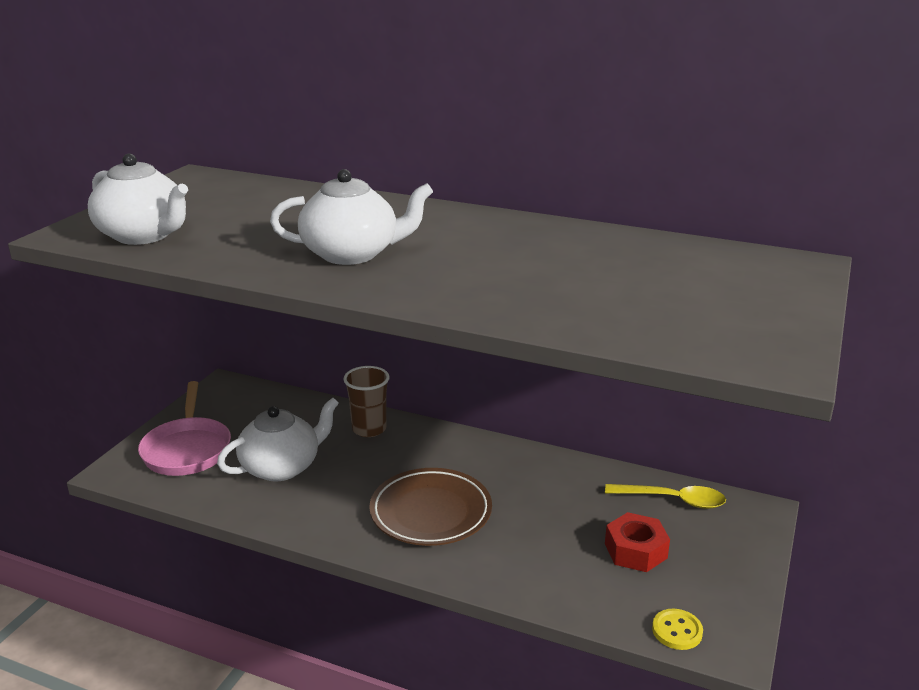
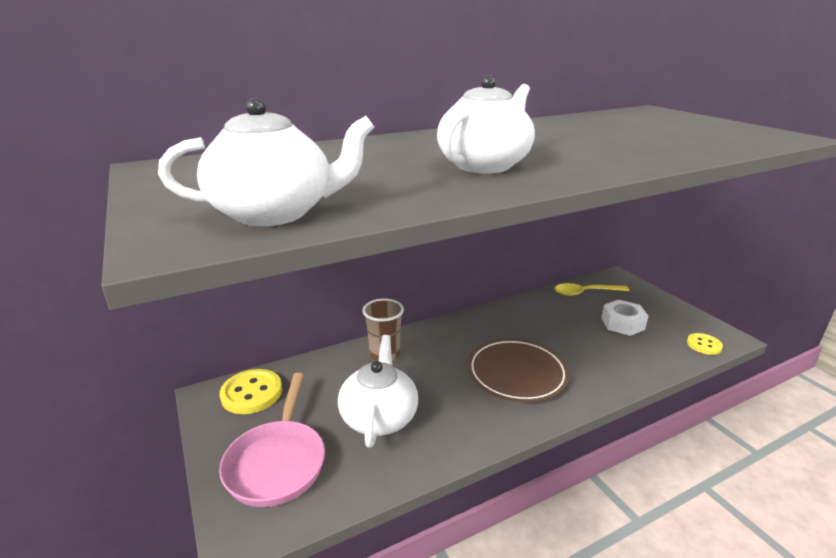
camera: 50 degrees left, 0 degrees up
(187, 449) = (277, 462): pink pan -> pink pan turned 60 degrees clockwise
(246, 399) = (251, 393): none -> yellow button
(635, 550) = (622, 323): red nut -> white nut
(672, 500) = (585, 293): yellow spoon -> yellow spoon turned 150 degrees counterclockwise

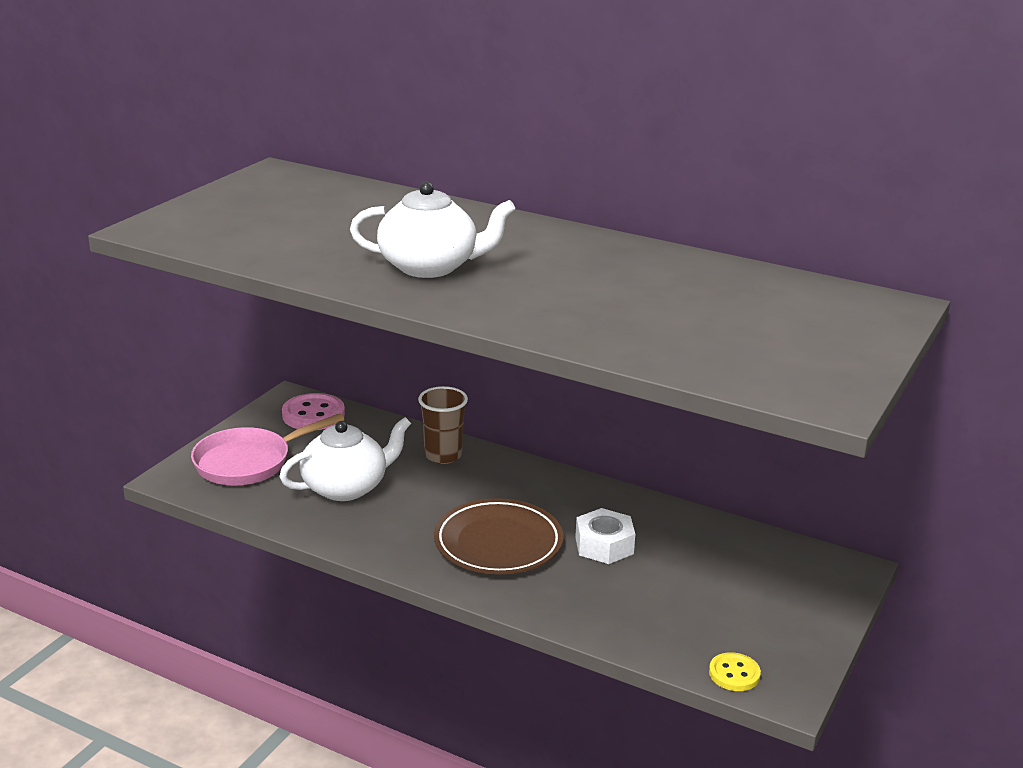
camera: 55 degrees right, 0 degrees up
(251, 393) = (313, 415): yellow button -> pink button
(275, 213) = (222, 235): white teapot -> none
(585, 293) = (759, 551): yellow spoon -> none
(622, 323) = (708, 597): white nut -> white nut (604, 545)

